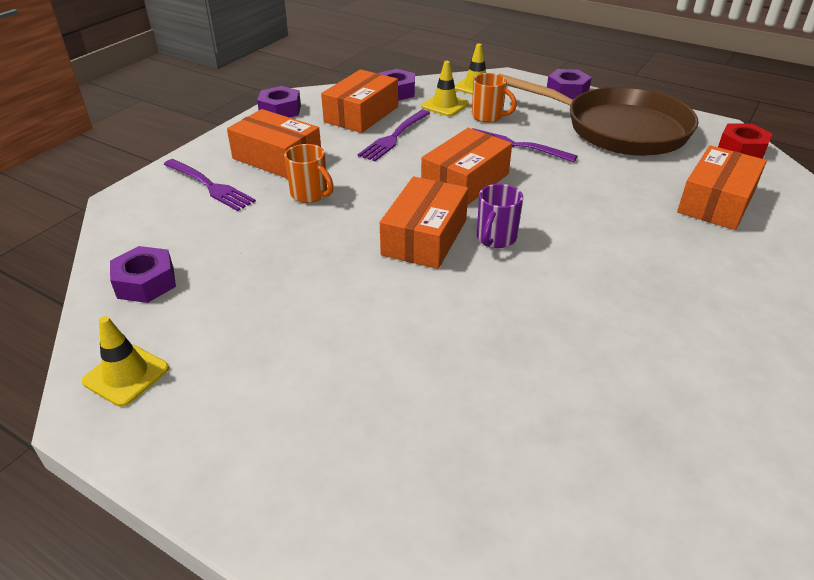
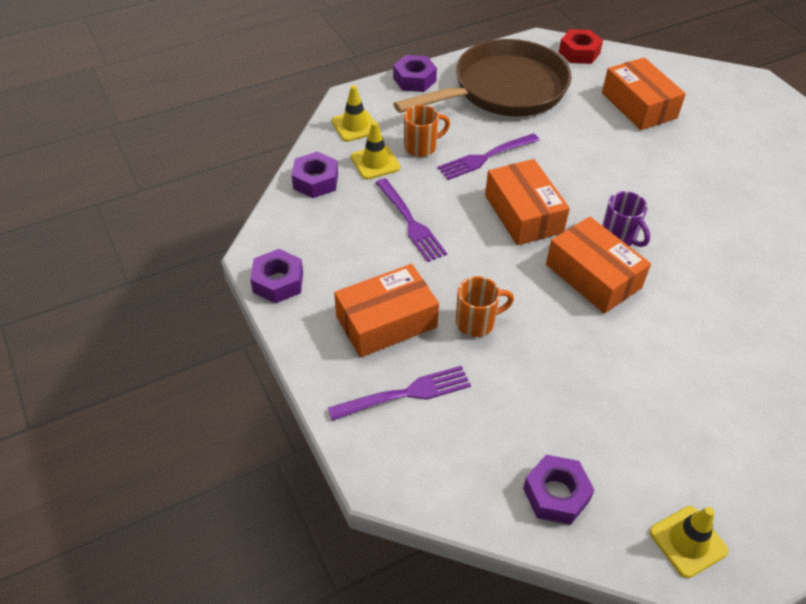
camera: 60 degrees left, 10 degrees up
(361, 114) = (343, 225): orange box -> none

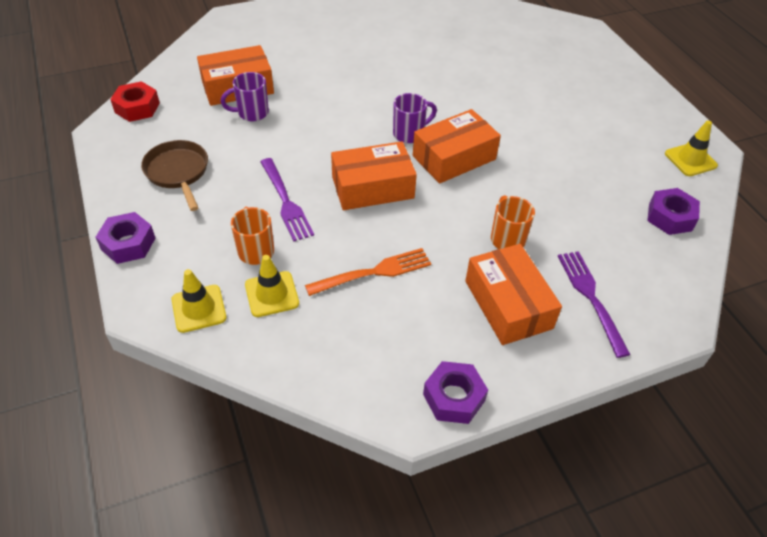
camera: 85 degrees left, 0 degrees up
(315, 181) = (291, 354): purple nut -> none
(410, 222) = (374, 272): purple fork -> orange fork
(503, 90) = (178, 172): brown pan -> brown pan, size x0.51
(602, 120) = (252, 113): none -> purple mug

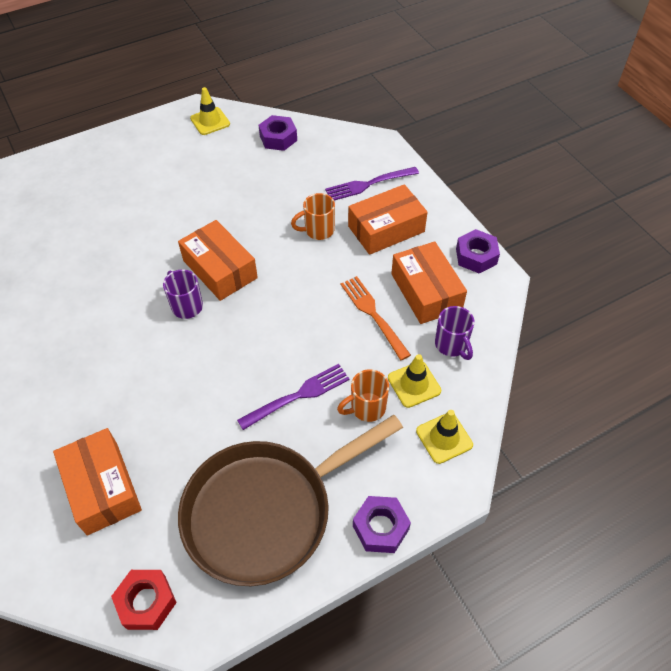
camera: 95 degrees left, 5 degrees up
(178, 172) = (266, 511): brown pan -> brown pan, size x1.95
(252, 113) = (155, 459): purple mug -> purple mug (452, 345)
(372, 187) = (268, 327): orange box -> orange box (426, 291)

